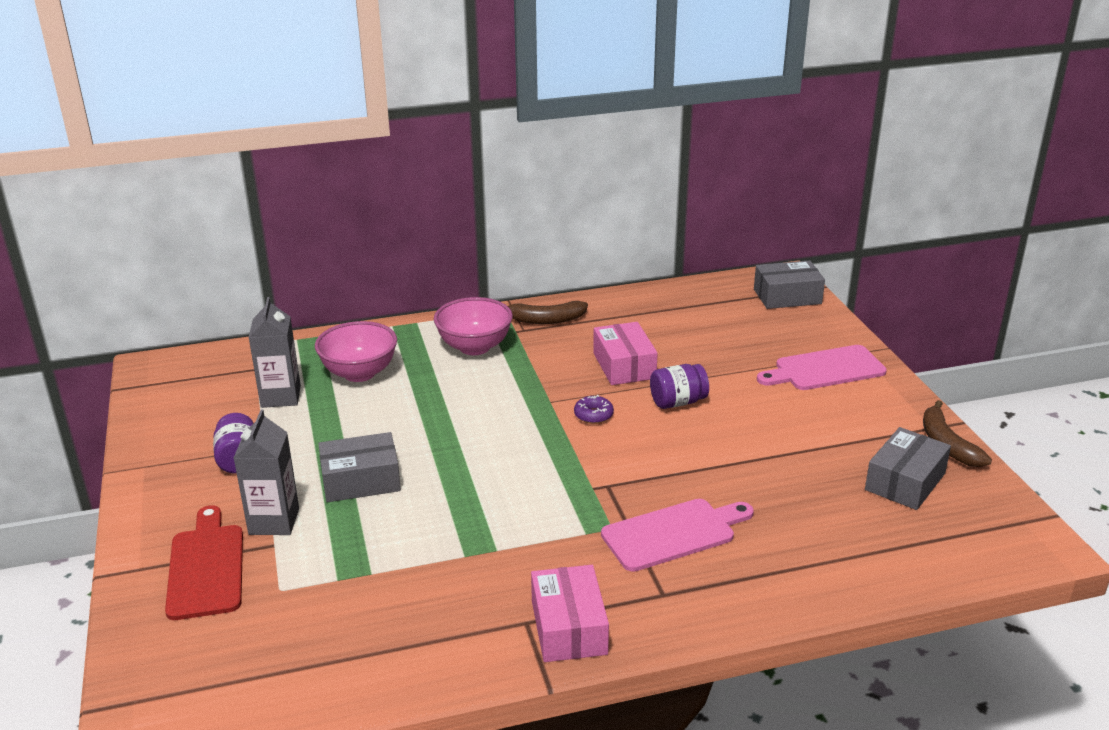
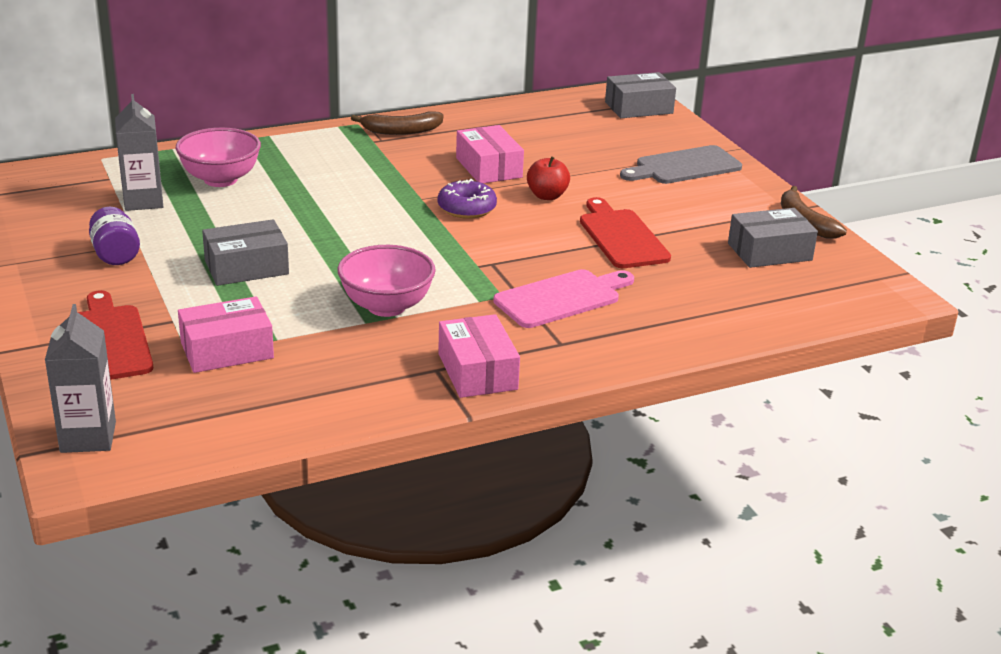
camera: 10 degrees left, 0 degrees up
(274, 521) = (167, 302): grey carton -> grey carton (88, 437)
(318, 585) = (227, 350): none -> pink box
(474, 347) = (334, 155): pink bowl -> pink bowl (386, 306)
(593, 415) = (467, 208): purple donut -> purple donut, size x1.51
(678, 402) = (547, 196): purple jar -> red apple
(747, 456) = (621, 237): none -> red cutting board
(825, 369) = (684, 167): pink cutting board -> grey cutting board
(905, 481) = (769, 252): grey box -> grey box turned 45 degrees clockwise

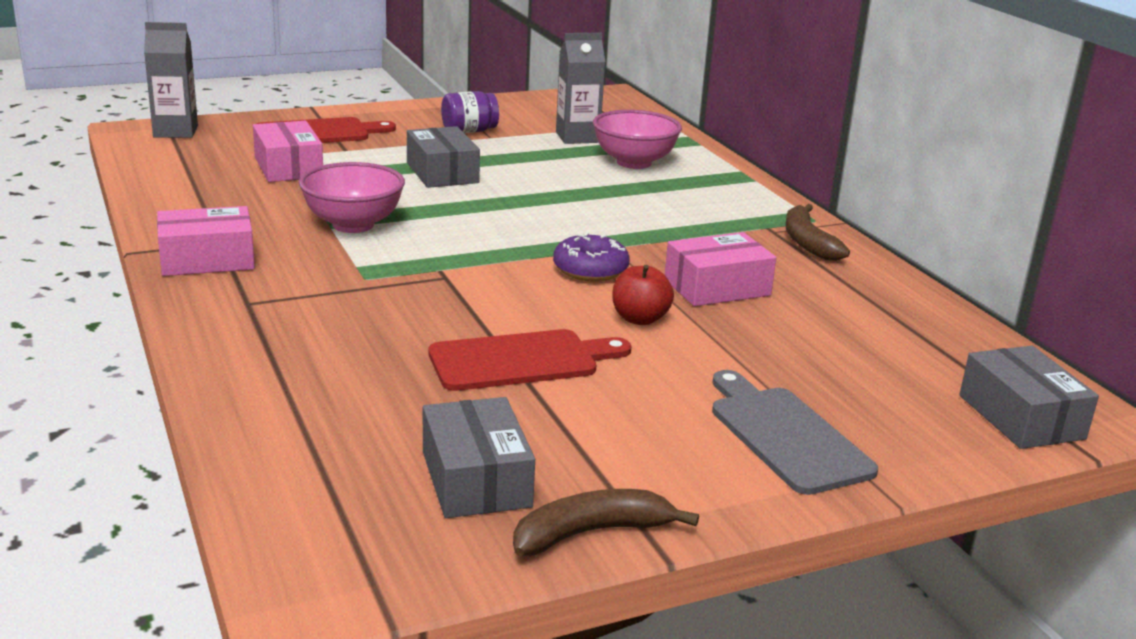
camera: 90 degrees right, 5 degrees down
(561, 298) = (354, 310): pink cutting board -> none

